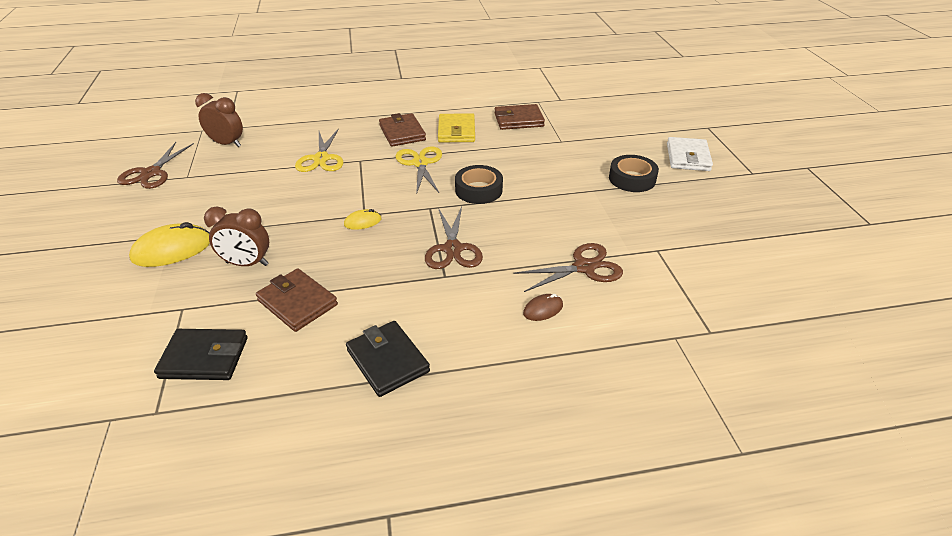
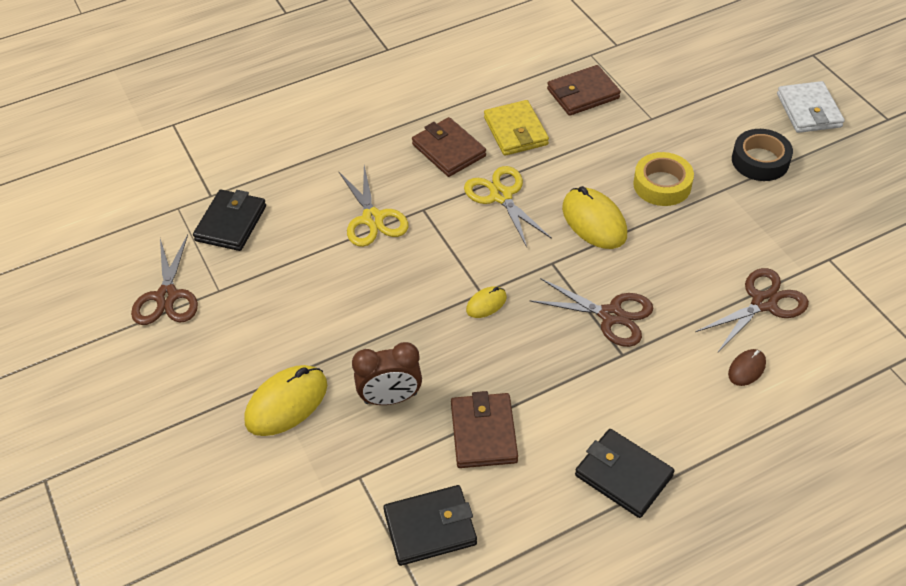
camera: 15 degrees left, 10 degrees up
(227, 144) = (231, 223): brown clock -> black wallet
(297, 303) = (483, 433): brown wallet -> brown wallet turned 60 degrees clockwise
(452, 249) = (611, 316): brown scissors -> brown scissors turned 45 degrees counterclockwise
(478, 190) = (594, 221): black tape -> yellow mouse
(545, 179) = (662, 185): none -> yellow tape

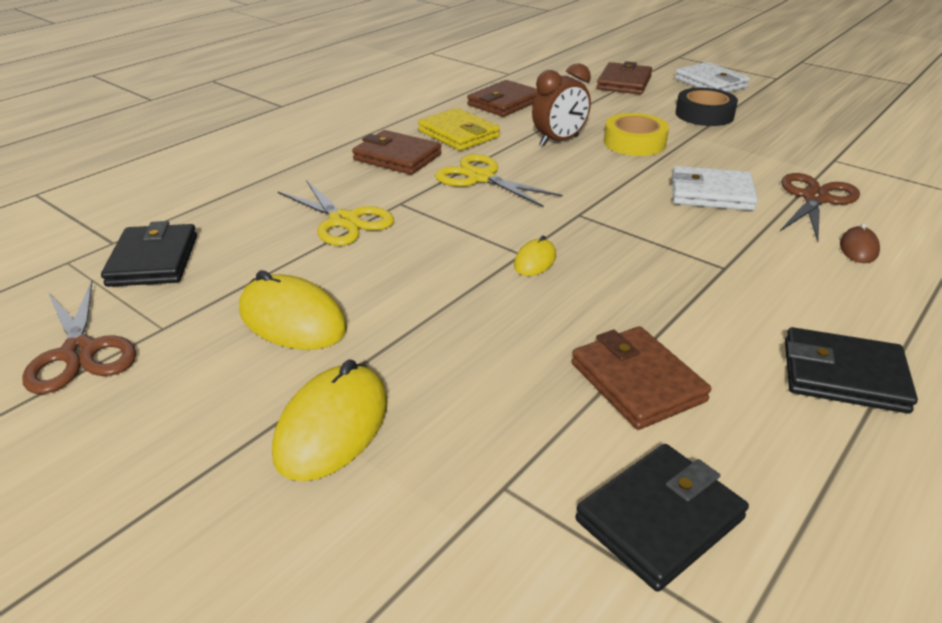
camera: 25 degrees left, 15 degrees down
(390, 398) = (484, 379): brown clock -> brown clock (559, 141)
(594, 221) = (593, 177): yellow mouse -> yellow mouse (292, 319)
(611, 316) = (681, 240): brown scissors -> none
(678, 270) = (711, 194): none -> white wallet
(719, 89) = (624, 83): none -> brown wallet

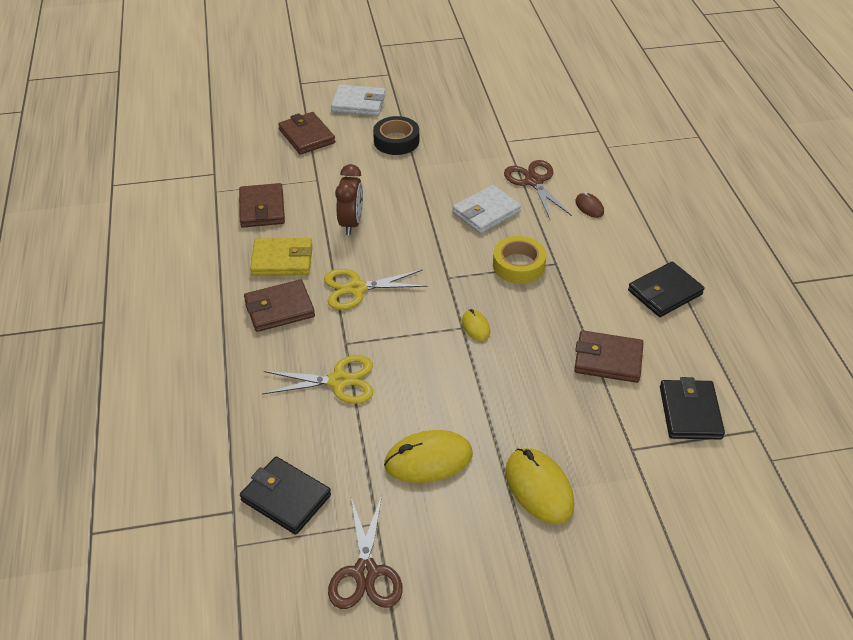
camera: 50 degrees left, 10 degrees up
(79, 353) = (365, 572): brown scissors -> brown scissors turned 75 degrees clockwise
(634, 143) = (394, 195): yellow tape -> yellow tape (518, 265)

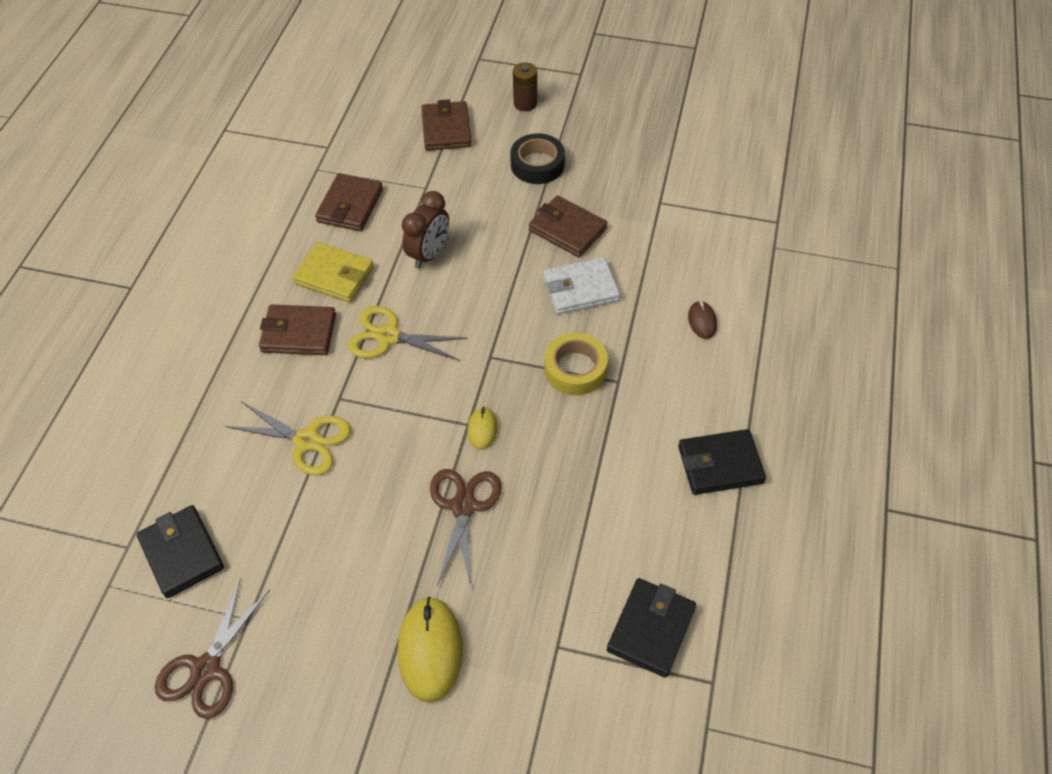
camera: 25 degrees right, 10 degrees up
(358, 103) = (525, 103): white wallet -> brown battery
(428, 459) = (340, 568): yellow mouse -> none
(534, 181) = (659, 266): brown scissors -> brown scissors (464, 506)
(608, 360) = (600, 525): brown wallet -> brown wallet (567, 229)

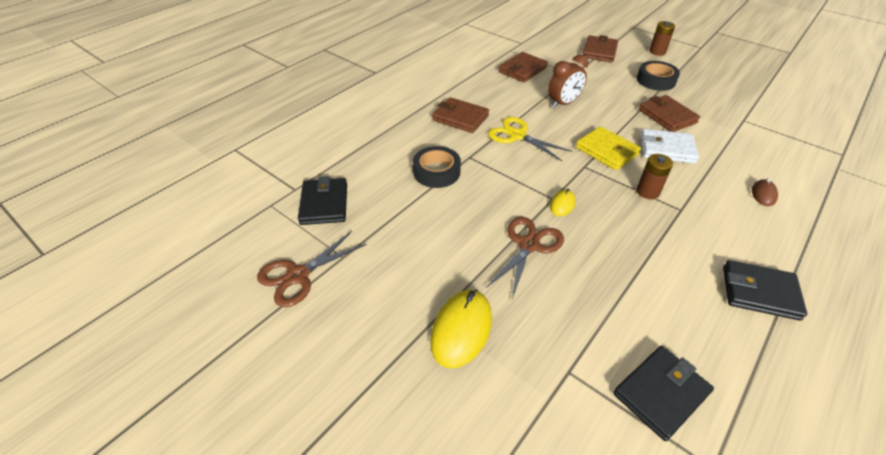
camera: 25 degrees right, 10 degrees down
(307, 441) = (436, 172): yellow scissors -> black tape
(334, 275) = (497, 98): yellow wallet -> yellow wallet (607, 151)
(575, 369) = (648, 192): yellow tape -> brown battery

